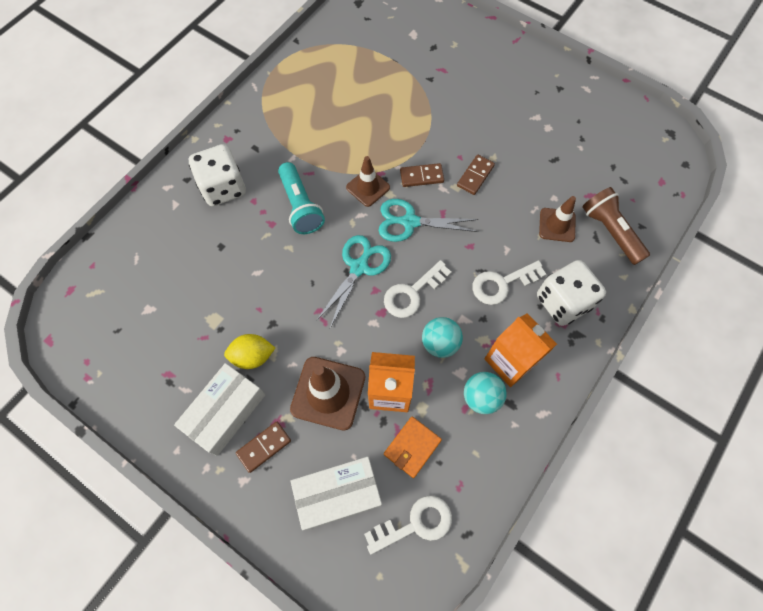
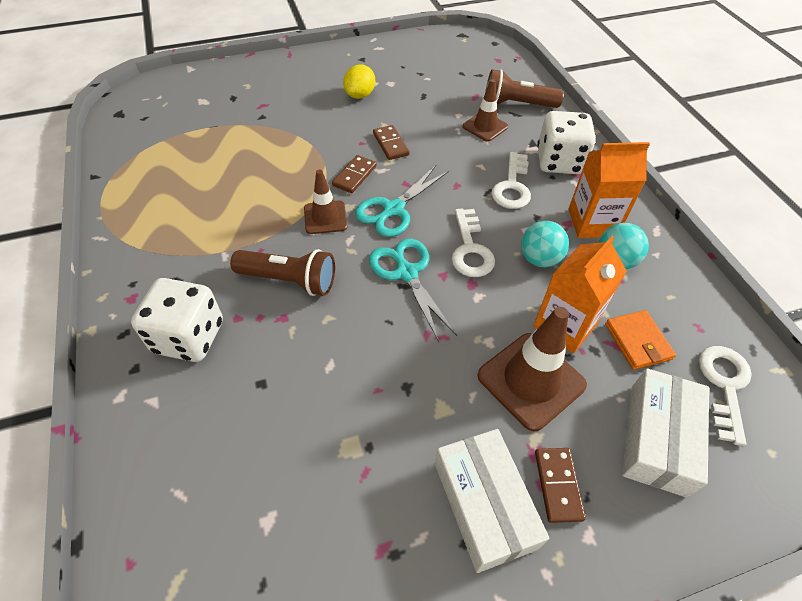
camera: 55 degrees left, 15 degrees down
(253, 356) = (432, 430): yellow lemon -> yellow lemon (360, 95)
(300, 206) = (289, 280): turquoise flashlight -> brown flashlight

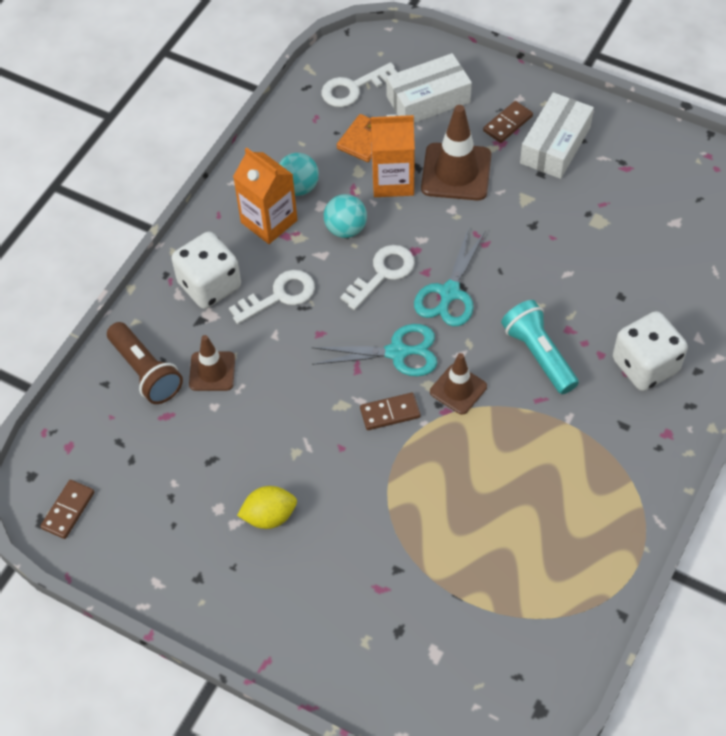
camera: 130 degrees left, 5 degrees up
(289, 280) = (538, 355): brown flashlight -> turquoise flashlight
(390, 144) = (318, 423): brown domino -> brown domino (68, 510)

